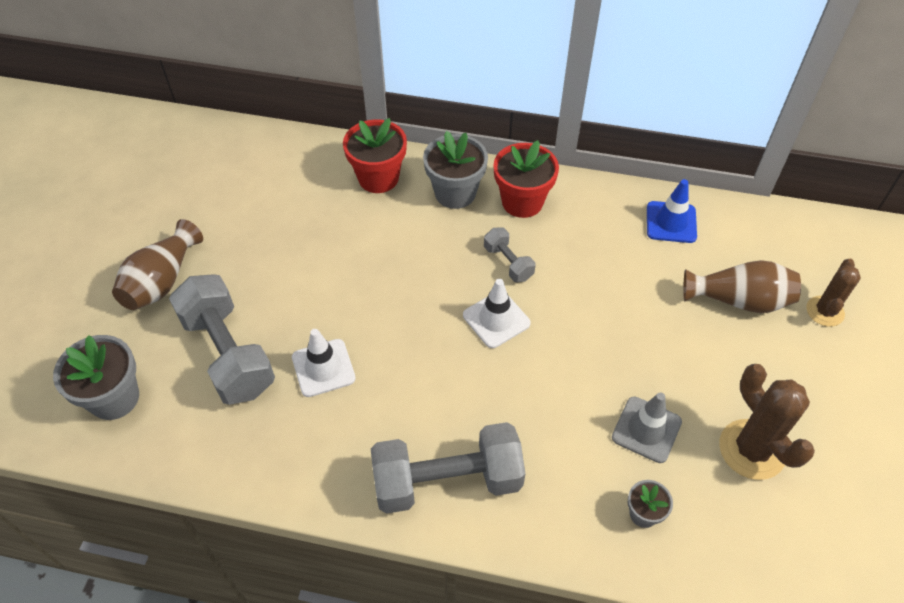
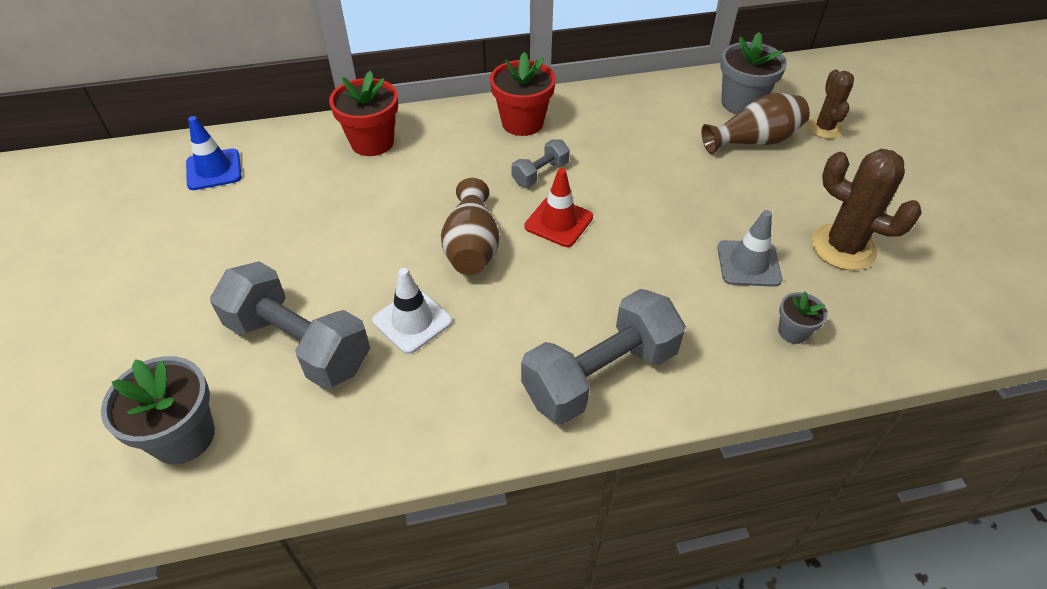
camera: 25 degrees left, 5 degrees down
(162, 281) = (182, 302): brown vase -> brown vase (472, 246)
(455, 193) = (455, 133): grey flower pot -> grey flower pot (741, 103)
(496, 319) = (558, 222): white traffic cone -> red traffic cone
(508, 263) = (540, 173): grey dumbbell -> grey dumbbell turned 75 degrees counterclockwise
(671, 222) = (660, 101): blue traffic cone -> blue traffic cone (214, 170)

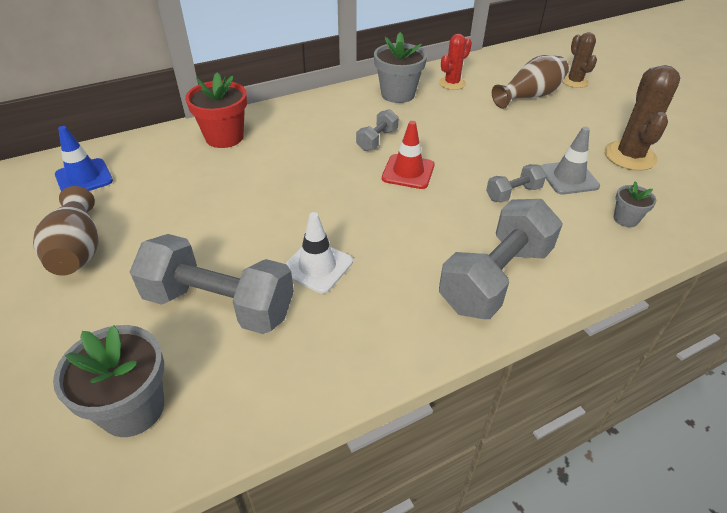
camera: 15 degrees left, 5 degrees down
(472, 246) = (344, 201): brown vase -> brown vase (78, 250)
(522, 123) = (346, 107): red flower pot -> none
(663, 108) = (452, 83): none -> red cactus
(670, 272) = (513, 193): none -> grey dumbbell
(741, 103) = (507, 73): grey flower pot -> grey flower pot (398, 94)
(842, 247) = (629, 156): brown cactus -> brown cactus turned 75 degrees clockwise

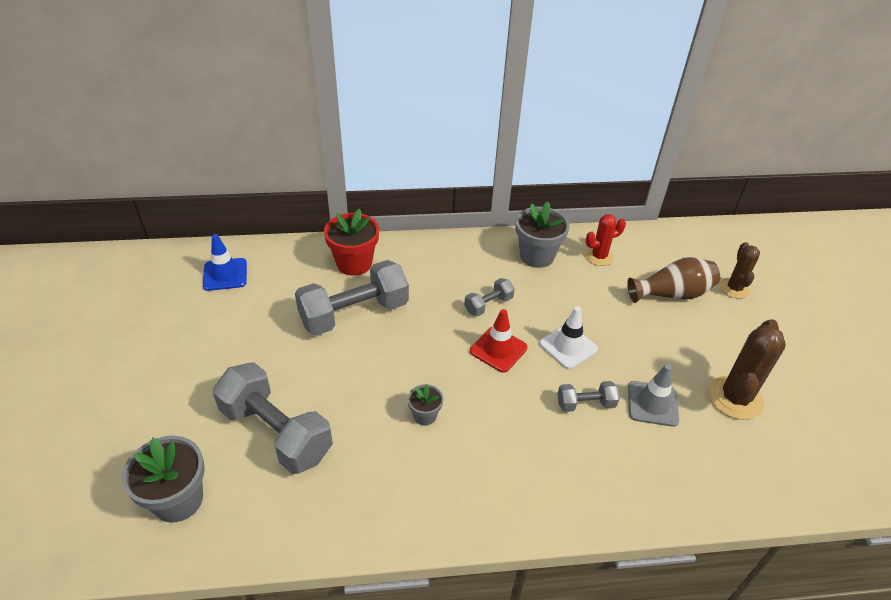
camera: 20 degrees right, 0 degrees up
(78, 250) = (194, 345): brown vase -> none
(317, 266) = (369, 423): white traffic cone -> white traffic cone (568, 346)
(495, 278) = (516, 487): grey dumbbell -> grey dumbbell (354, 314)
(625, 219) = (682, 468): grey flower pot -> grey flower pot (425, 415)

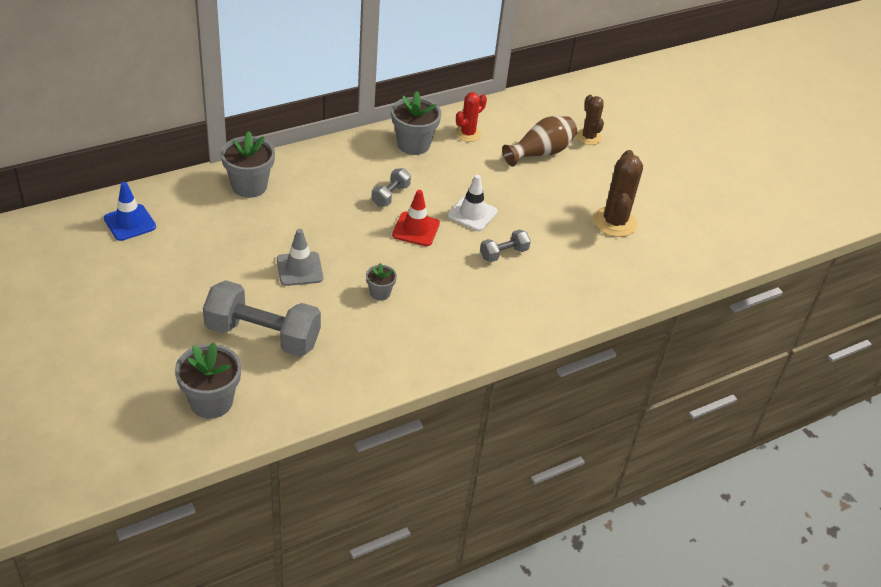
camera: 25 degrees left, 0 degrees up
(354, 263) = (249, 186): red flower pot -> grey flower pot
(354, 314) = (275, 229): grey dumbbell -> none
(652, 404) = (554, 241): grey traffic cone -> grey traffic cone (299, 269)

